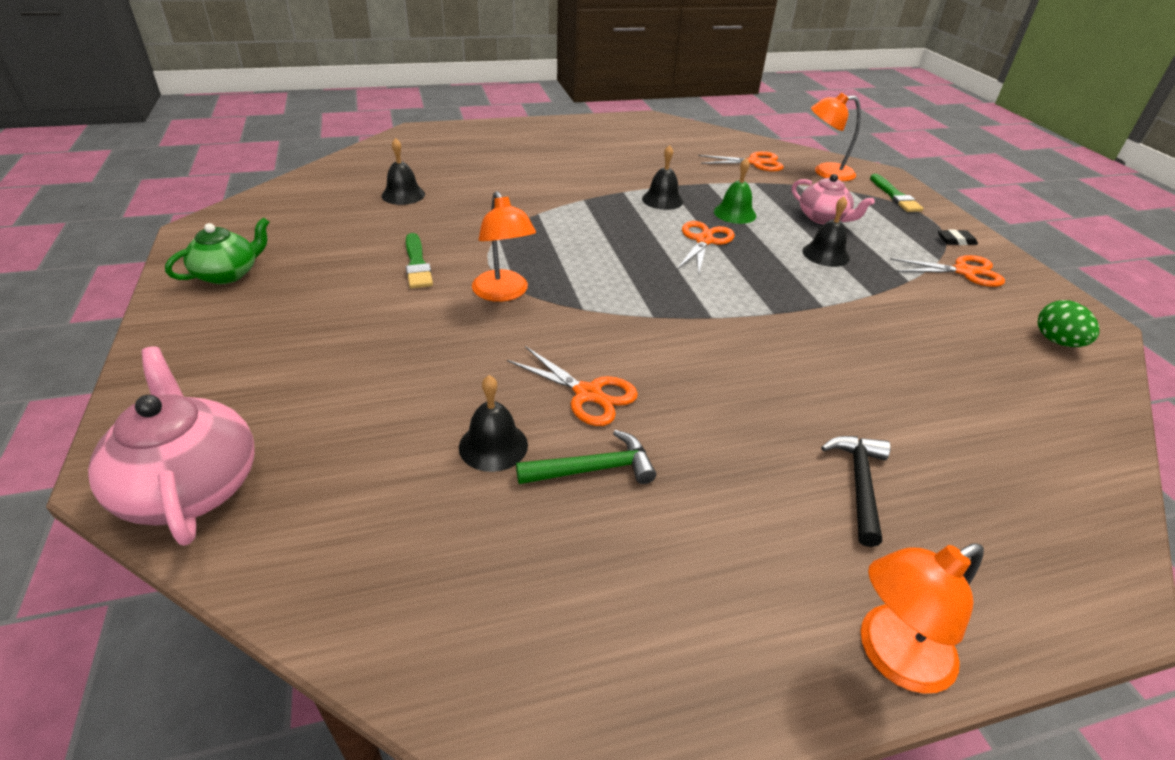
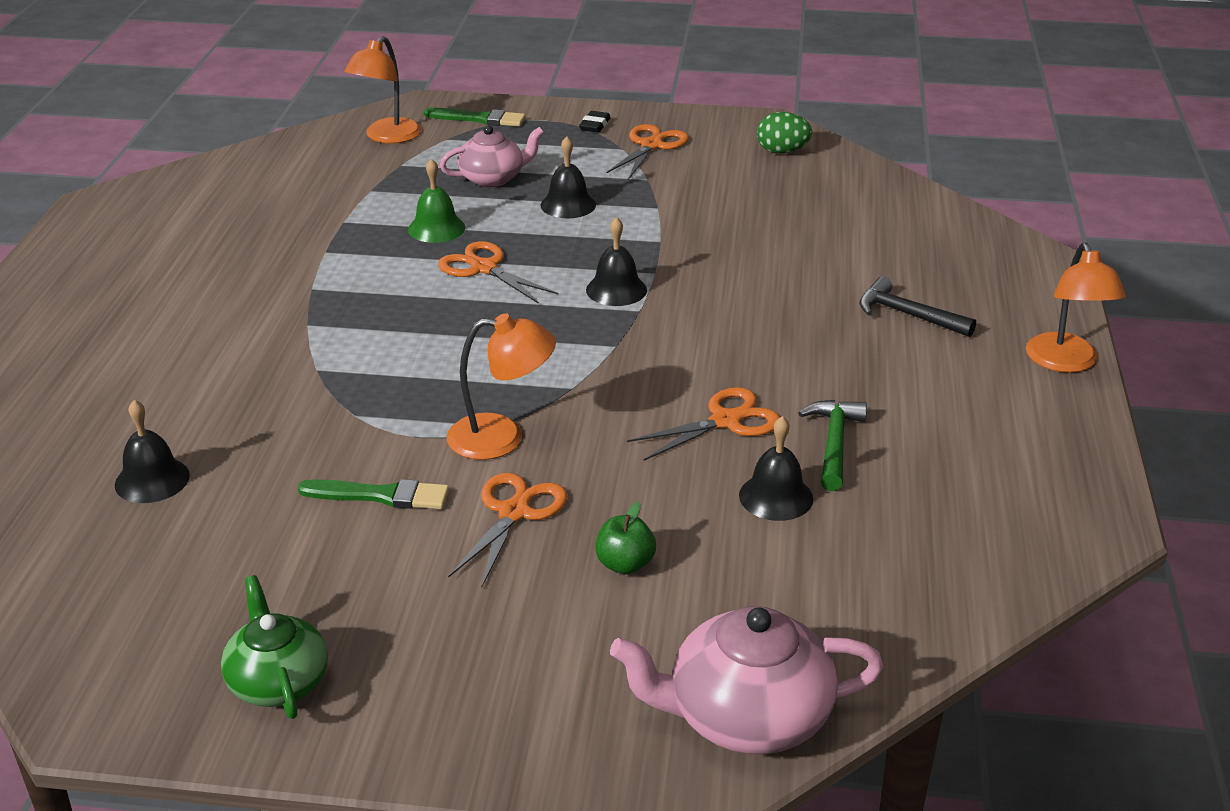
camera: 65 degrees left, 5 degrees down
(373, 380) = (625, 564): none -> green apple
(662, 200) = (360, 266): black bell -> black bell (616, 290)
(754, 162) = (318, 172): orange scissors -> orange scissors (514, 513)

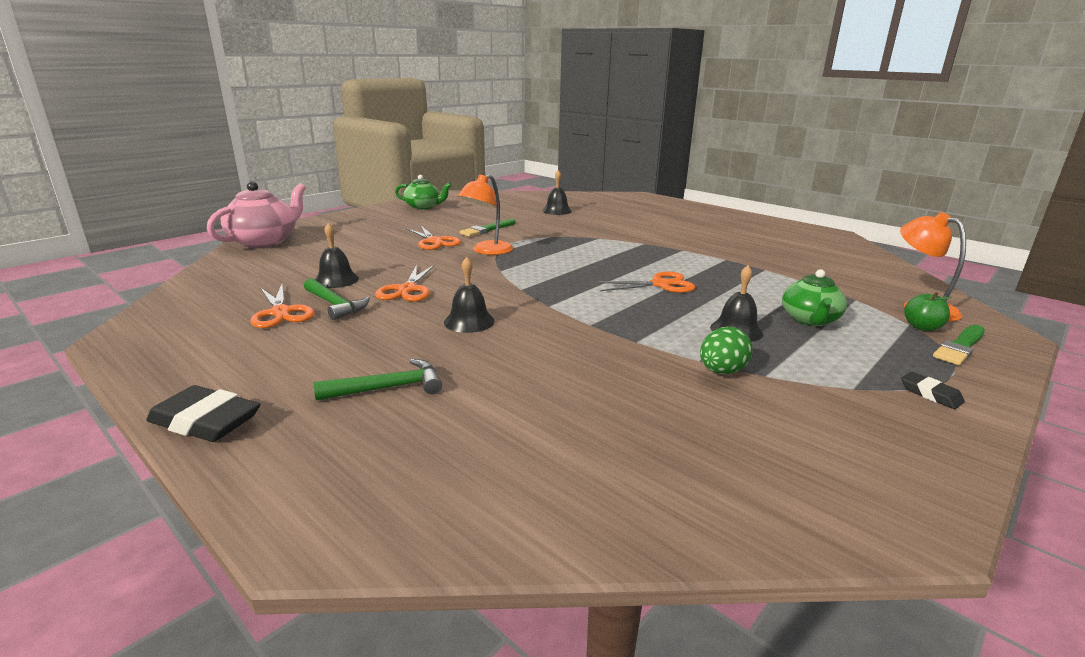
camera: 125 degrees right, 10 degrees down
(436, 228) = (732, 286): green bell -> none
(493, 178) = (810, 320): pink teapot -> green teapot
(616, 290) = (584, 307): black bell -> black bell (469, 321)
(625, 564) = (367, 247): green apple -> green apple (922, 327)
(651, 145) = (856, 405): orange scissors -> orange scissors (281, 313)
(782, 151) = (796, 485): green egg -> green egg (721, 371)
(908, 315) = (388, 388): black hammer -> green hammer
(1065, 362) = (205, 421): orange lamp -> black eraser

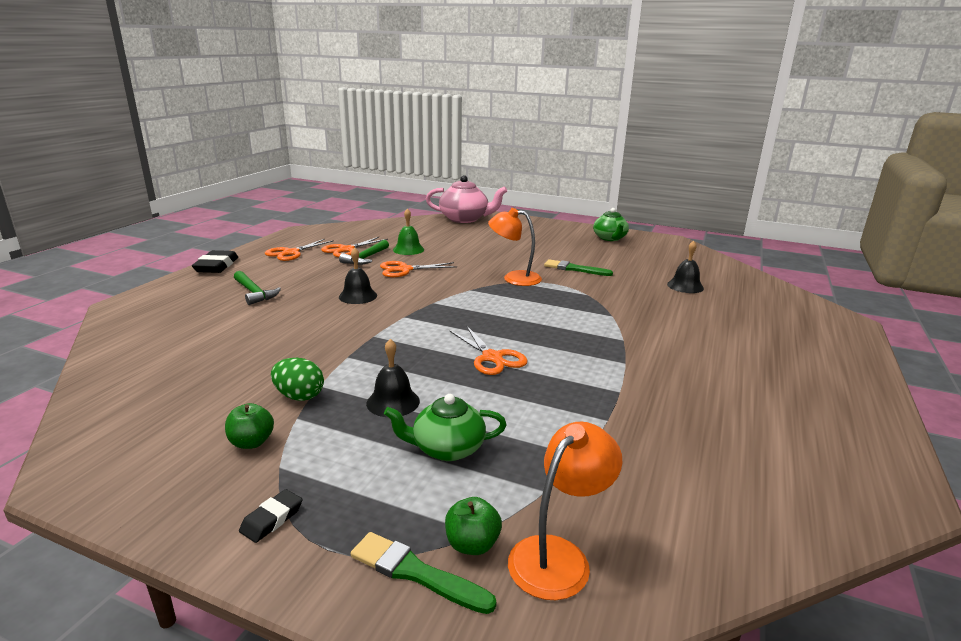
camera: 70 degrees right, 0 degrees up
(336, 280) = (408, 249): black bell -> green bell
(434, 241) = (518, 258): orange scissors -> orange scissors (291, 253)
(815, 400) = (251, 442): none -> green apple

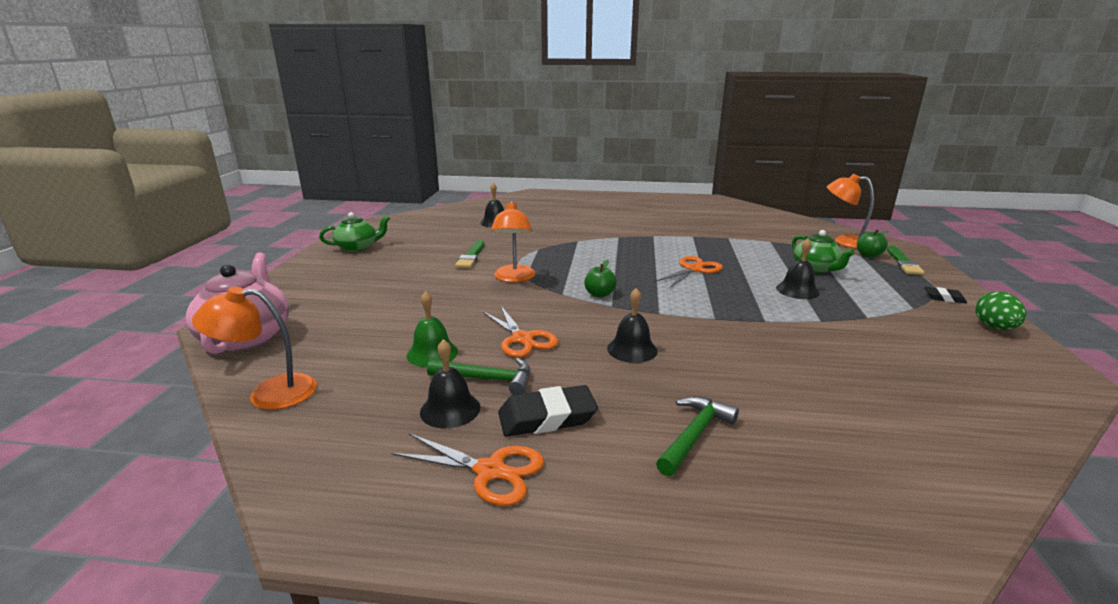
camera: 105 degrees left, 0 degrees up
(216, 266) = (621, 551): black eraser -> black eraser (547, 417)
(251, 442) = (914, 324): green apple -> green apple (599, 294)
(299, 396) = (845, 324): green egg -> green egg (994, 327)
(346, 250) = (450, 409): orange scissors -> black bell
(399, 224) = (269, 393): none -> orange lamp

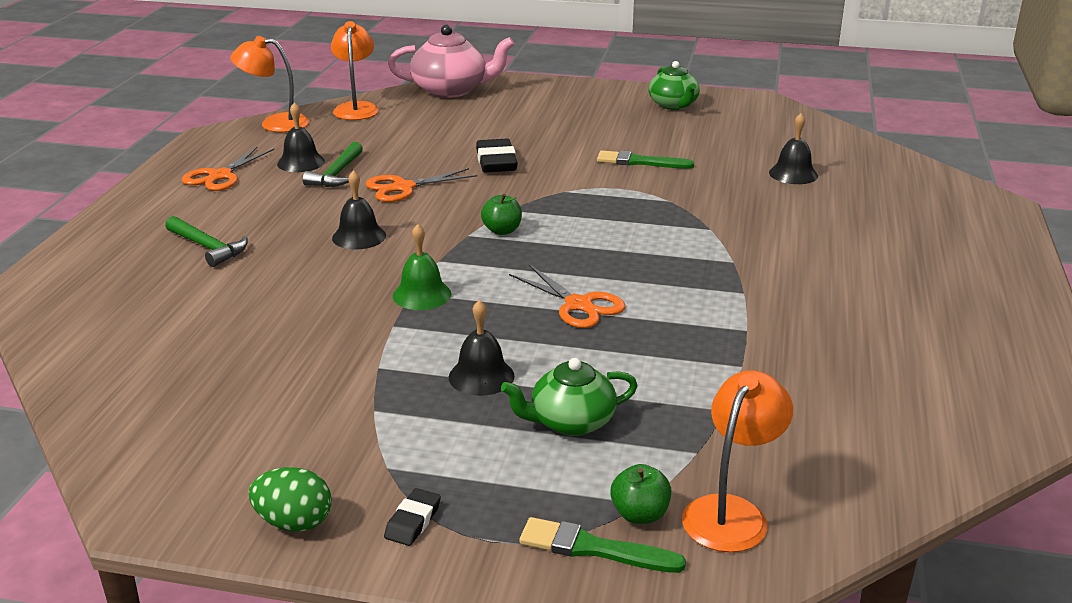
camera: 95 degrees right, 5 degrees up
(432, 353) = (392, 153): green bell -> green bell (421, 295)
(514, 278) = (562, 185): orange lamp -> orange lamp (275, 123)
(547, 417) = (268, 194): black eraser -> black eraser (496, 162)

